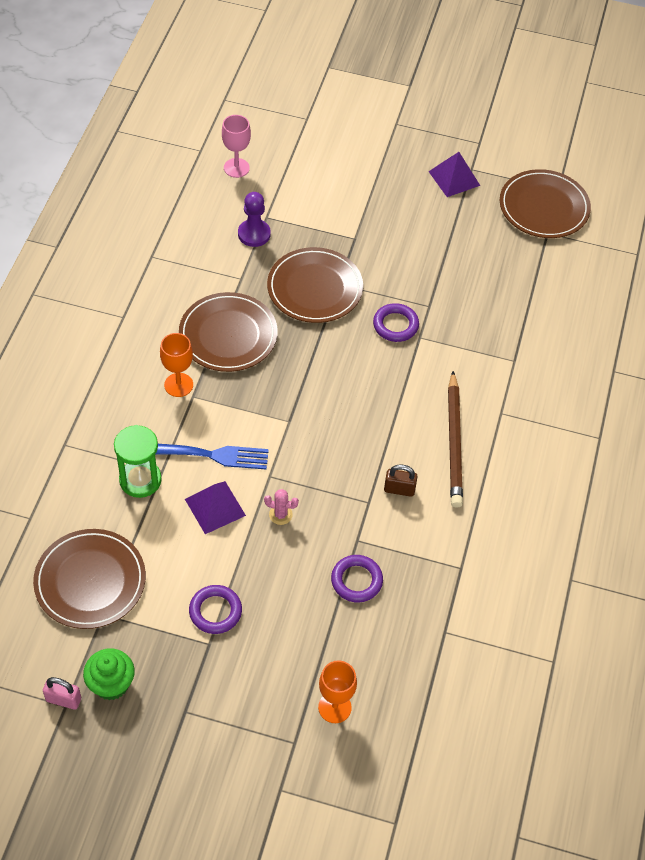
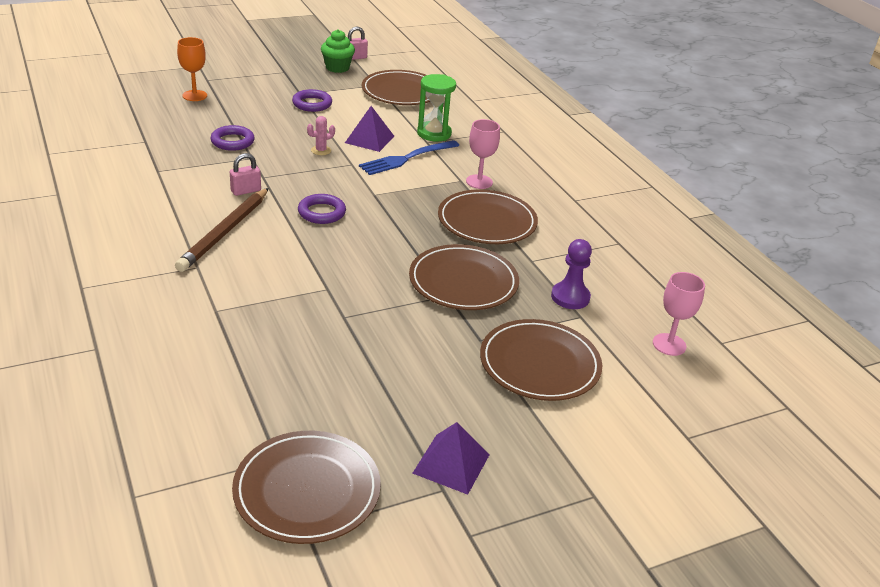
camera: 140 degrees right, 20 degrees down
(178, 385) = (479, 182): orange goblet -> pink goblet
(336, 202) = (539, 364): none -> brown plate
(395, 325) = (359, 287): purple ring -> purple ring (321, 212)
(399, 489) = (246, 191): brown padlock -> pink padlock
(454, 442) = (225, 232): brown pencil -> brown pencil turned 120 degrees counterclockwise

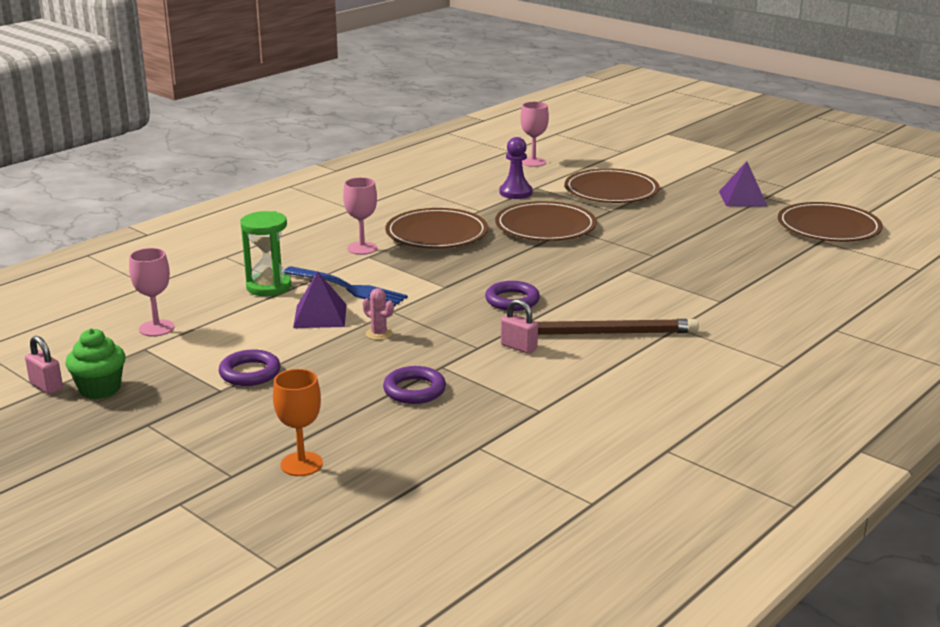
camera: 110 degrees left, 10 degrees down
(401, 92) = (156, 328): brown plate -> pink goblet

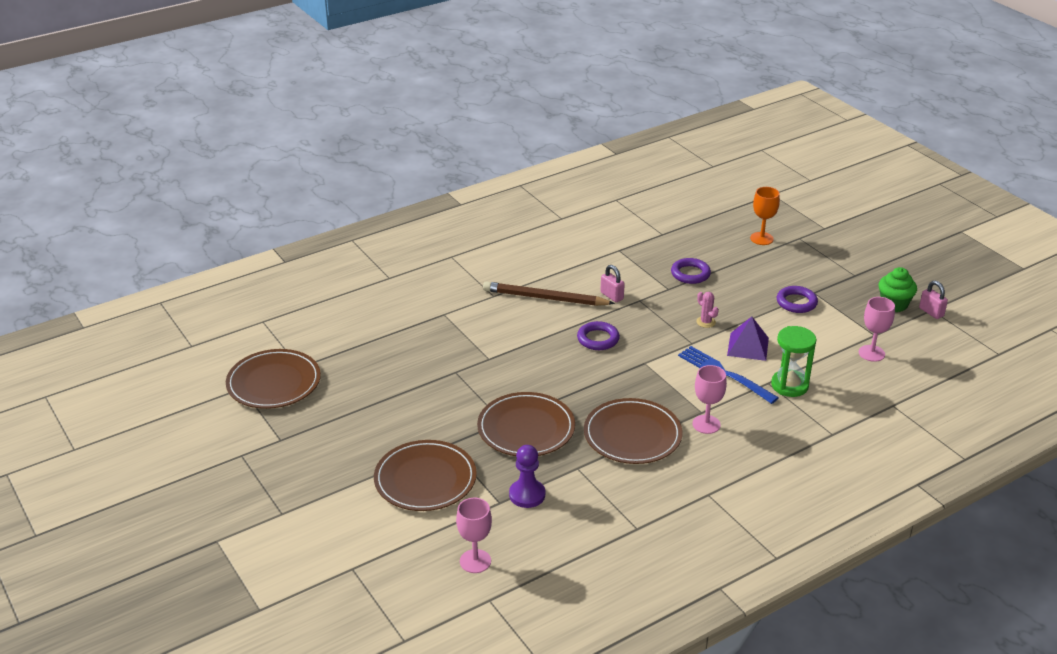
camera: 165 degrees left, 10 degrees up
(743, 198) = (305, 441): purple pyramid -> none

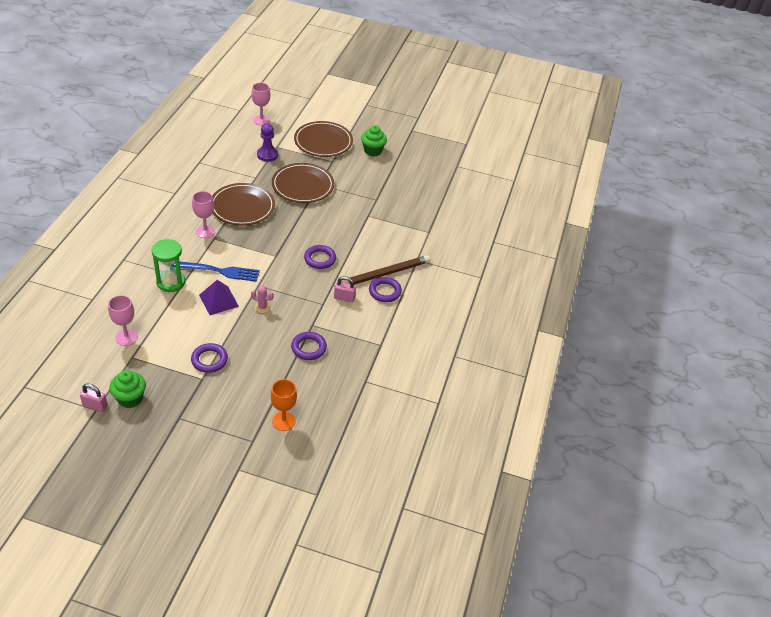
camera: 135 degrees right, 10 degrees up
(274, 383) = (456, 153): brown plate -> none
(376, 434) = (373, 151): none -> green cupcake
(564, 284) = (385, 291): none -> purple ring

